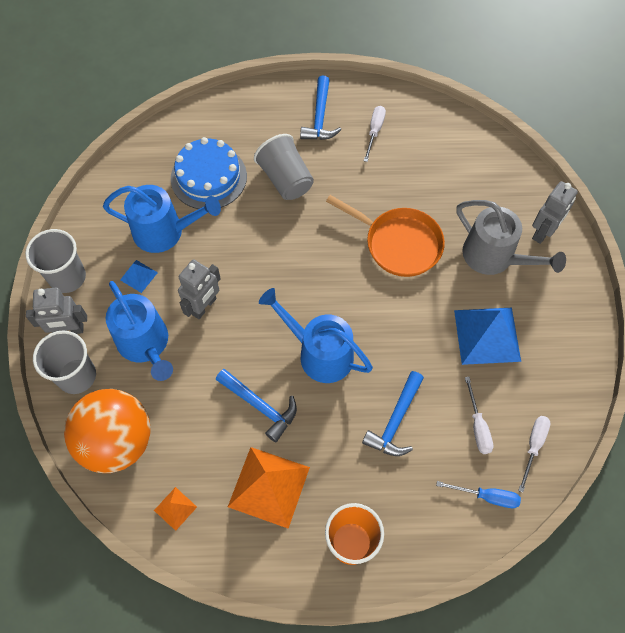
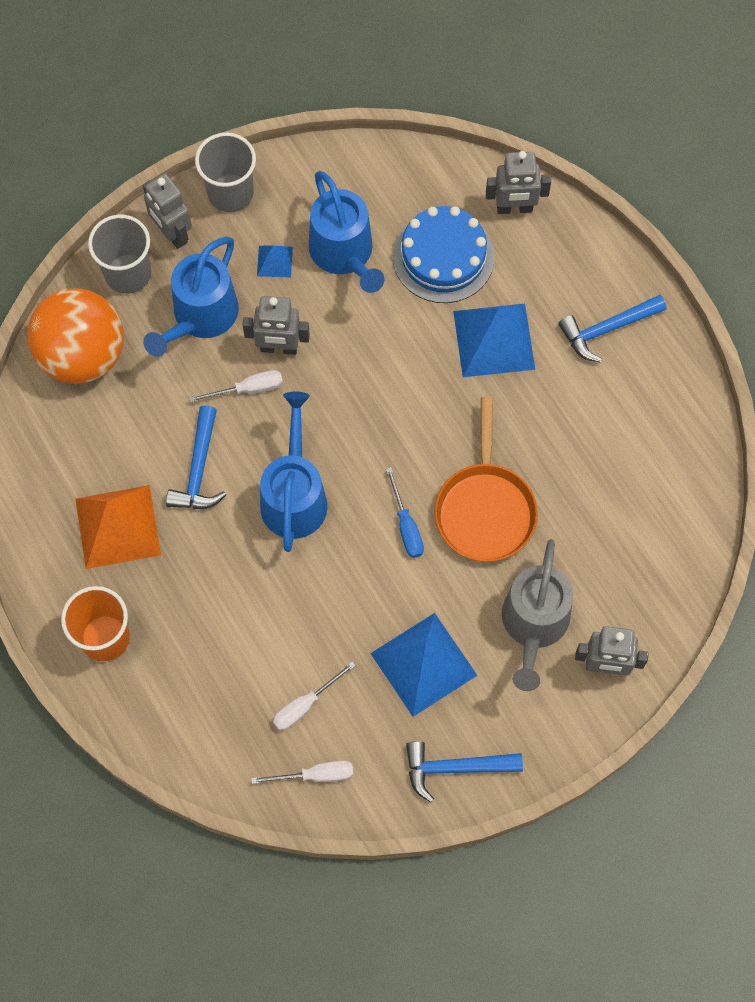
camera: 60 degrees right, 5 degrees up
(175, 508) = (46, 450): orange pyramid -> none
(204, 123) = (514, 208): none -> grey robot
(286, 179) = (494, 340): grey cup -> blue pyramid
(374, 131) = (627, 402): white screwdriver -> white screwdriver (248, 389)
(395, 420) = (261, 615): blue hammer -> blue hammer (455, 768)
(487, 496) = (229, 751): blue screwdriver -> blue screwdriver (406, 526)

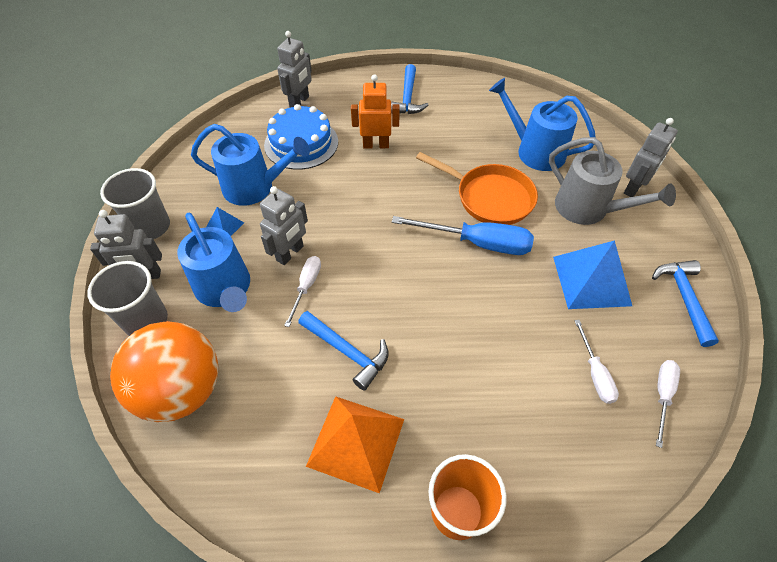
camera: 60 degrees left, 15 degrees down
(294, 496) = (412, 298): blue watering can -> blue watering can (534, 151)
(406, 526) = (477, 243): blue screwdriver -> blue screwdriver, size x1.79
(455, 768) = (684, 298): blue hammer -> blue hammer turned 150 degrees clockwise
(494, 340) = (376, 145): blue pyramid -> orange robot

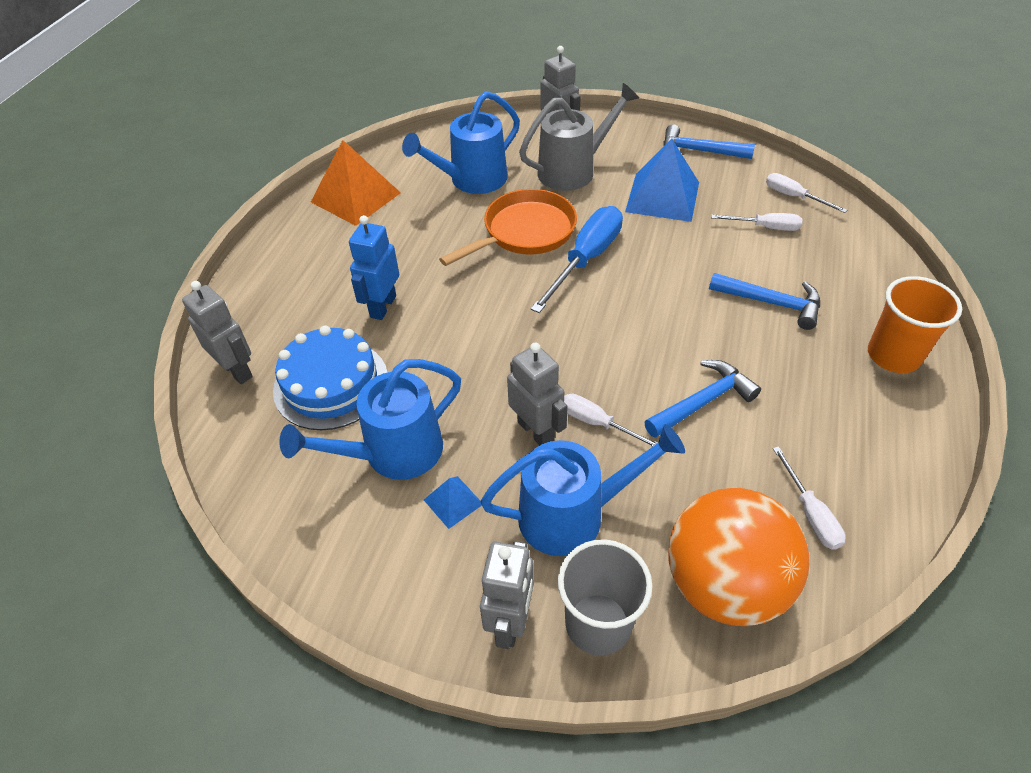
camera: 70 degrees left, 5 degrees down
(151, 227) = (410, 606): grey cup -> none
(252, 444) = (810, 513): none -> white screwdriver
(255, 187) = (393, 453): blue watering can -> blue watering can turned 150 degrees counterclockwise
(356, 442) = (816, 416): orange pyramid -> orange pyramid (355, 197)
(376, 145) = (382, 306): orange robot -> blue robot
(407, 98) = (311, 256): blue hammer -> blue hammer (771, 303)

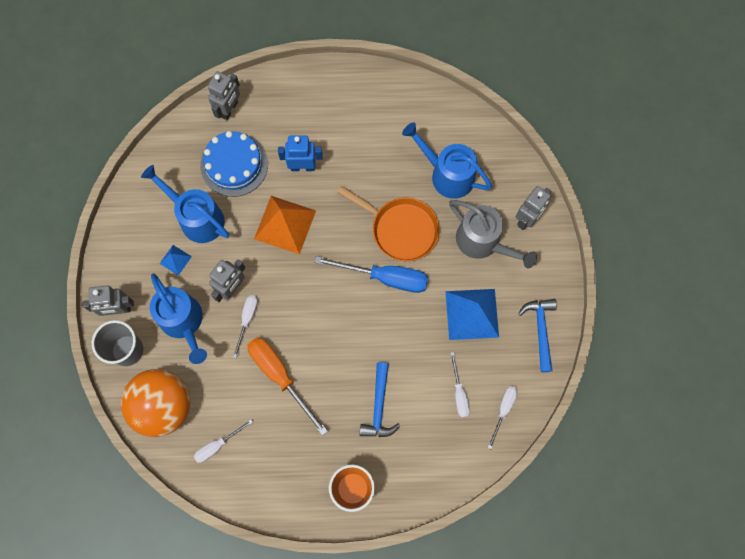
camera: 70 degrees right, 25 degrees up
(355, 197) = (402, 104): orange pyramid -> orange pyramid (285, 224)
(703, 402) = (280, 376): blue hammer -> orange screwdriver

